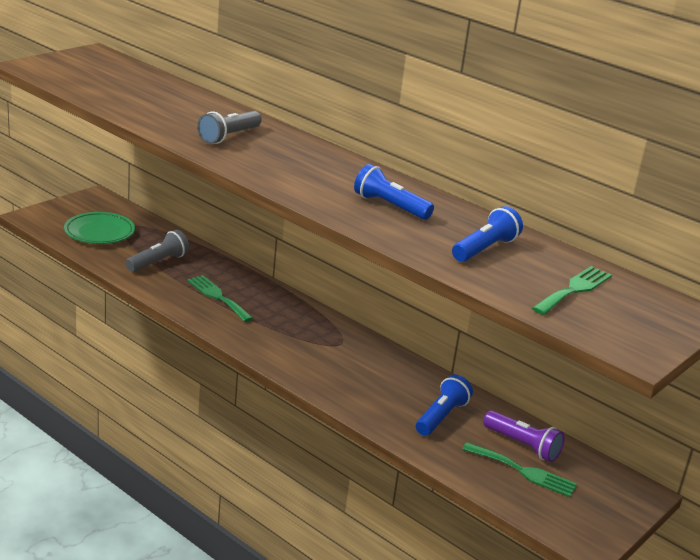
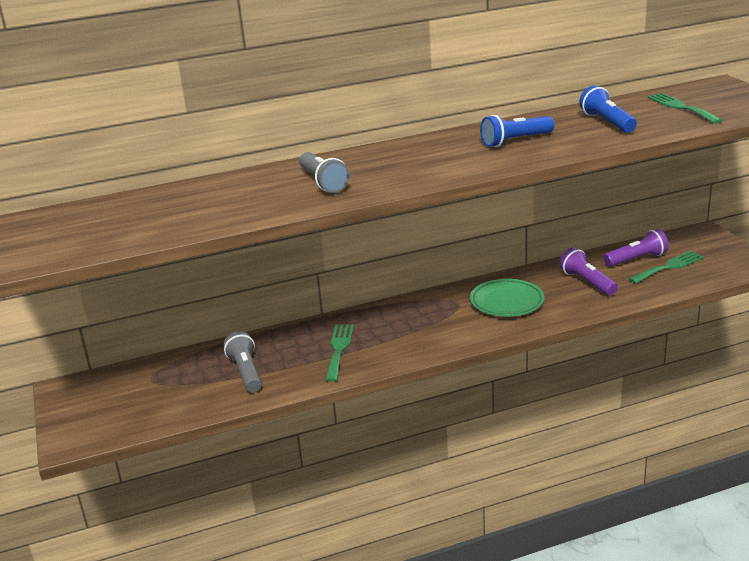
camera: 55 degrees left, 0 degrees up
(99, 232) = (149, 400): green plate -> green plate (507, 302)
(218, 297) = (339, 349): green fork -> green fork turned 105 degrees clockwise
(441, 416) = (587, 282): blue flashlight -> purple flashlight

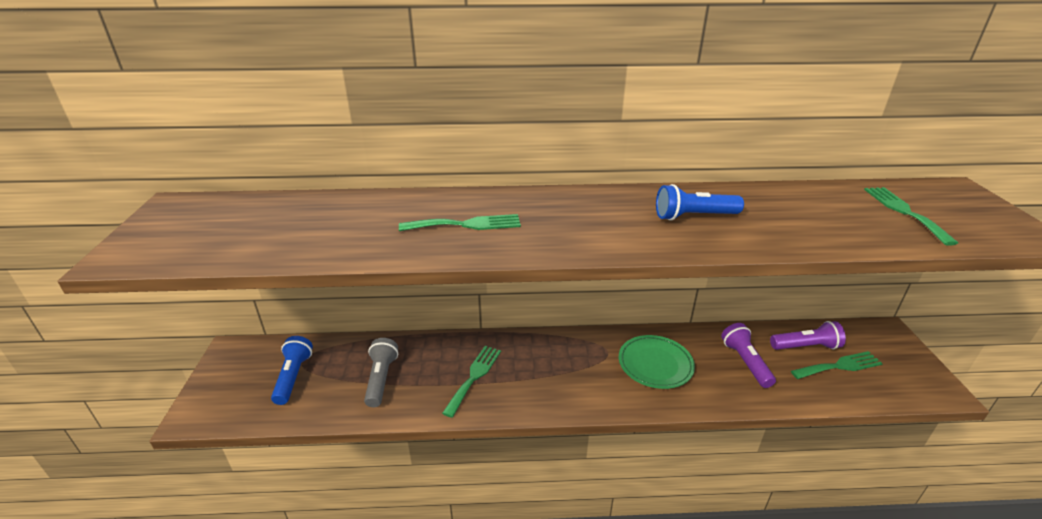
camera: 15 degrees right, 5 degrees up
(323, 182) = (466, 224): grey flashlight -> green fork
(607, 122) = (808, 214): blue flashlight -> blue flashlight (293, 377)

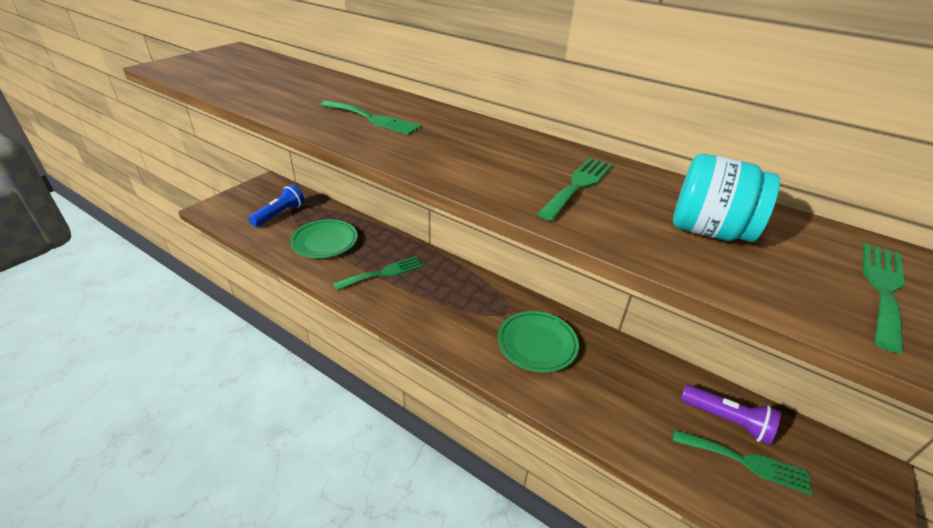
camera: 35 degrees right, 5 degrees up
(381, 379) = (325, 242): grey flashlight -> green plate
(694, 216) = (578, 185): blue flashlight -> green fork
(745, 362) = (632, 393): purple flashlight -> none
(799, 215) = (708, 231): none -> turquoise jar

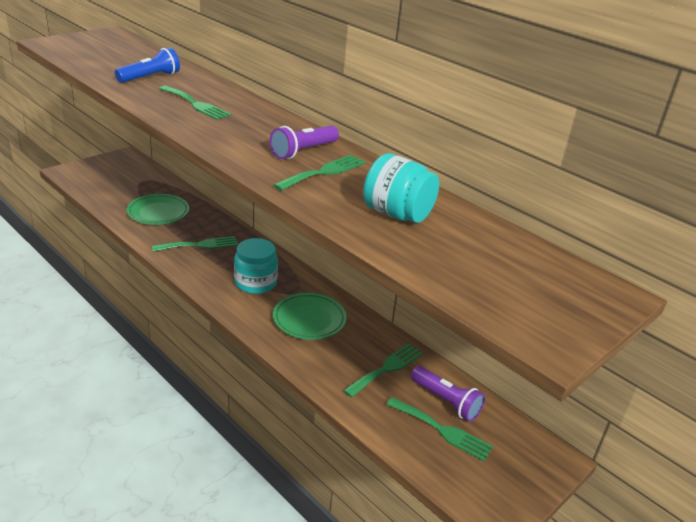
camera: 10 degrees right, 5 degrees down
(280, 214) = (127, 184): blue flashlight -> blue flashlight (150, 77)
(461, 308) = (255, 283): none -> turquoise jar
(534, 161) = (303, 151): none -> purple flashlight
(883, 289) = (491, 265): green fork -> green fork (386, 368)

